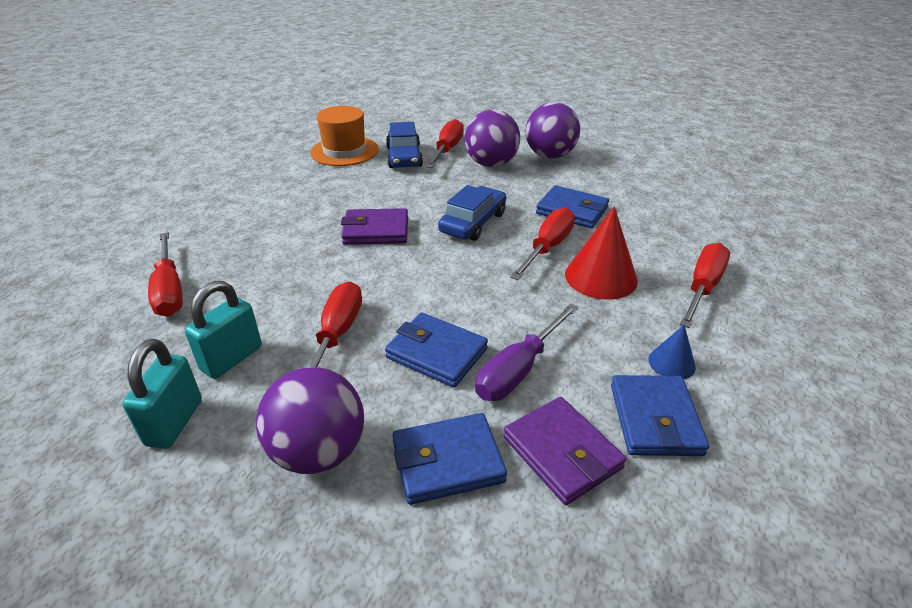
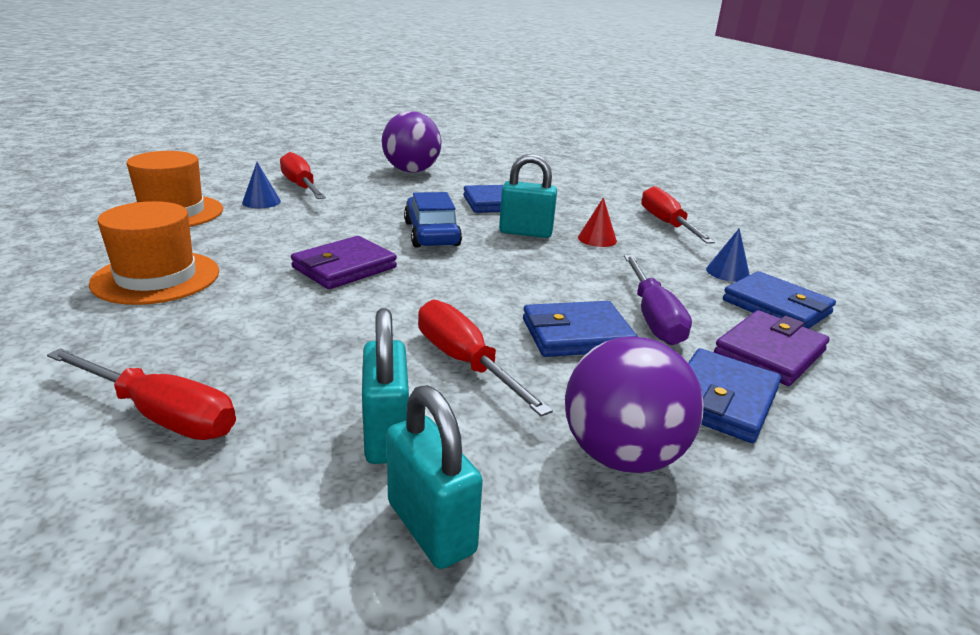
camera: 45 degrees left, 10 degrees down
(275, 199) = (156, 277): none -> orange hat
(404, 157) = (261, 202): blue car -> blue cone
(491, 164) = (368, 188): purple ball -> none
(547, 247) = (525, 232): red screwdriver -> turquoise padlock
(562, 453) = (769, 353): purple wallet -> purple wallet turned 60 degrees counterclockwise
(601, 277) = (597, 239): red cone -> red cone, size x0.54

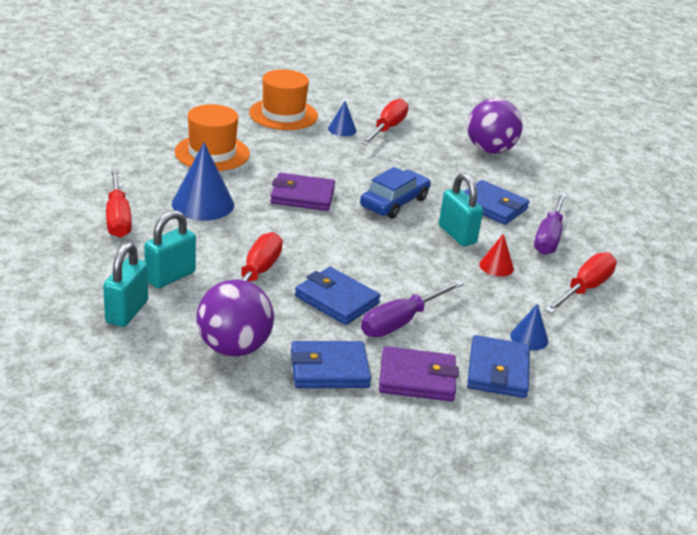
camera: 50 degrees right, 5 degrees up
(252, 331) = (203, 204): none -> blue cone
(574, 205) = (549, 237): none -> purple screwdriver

